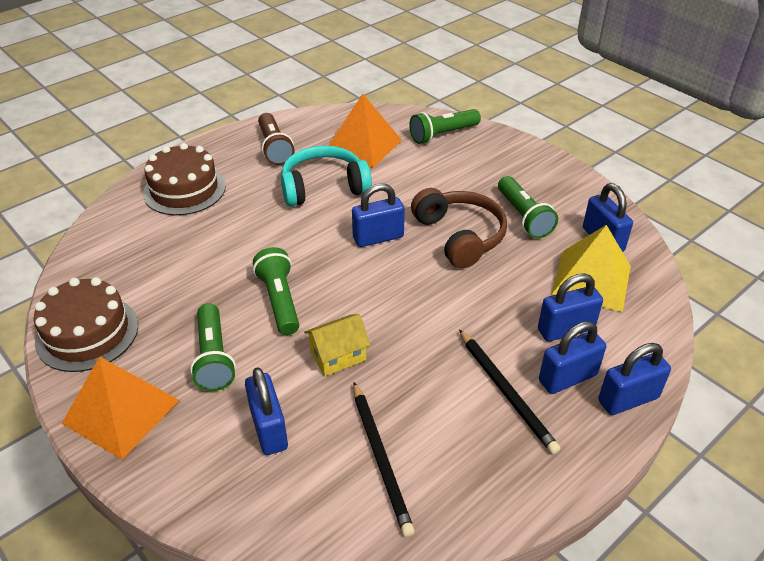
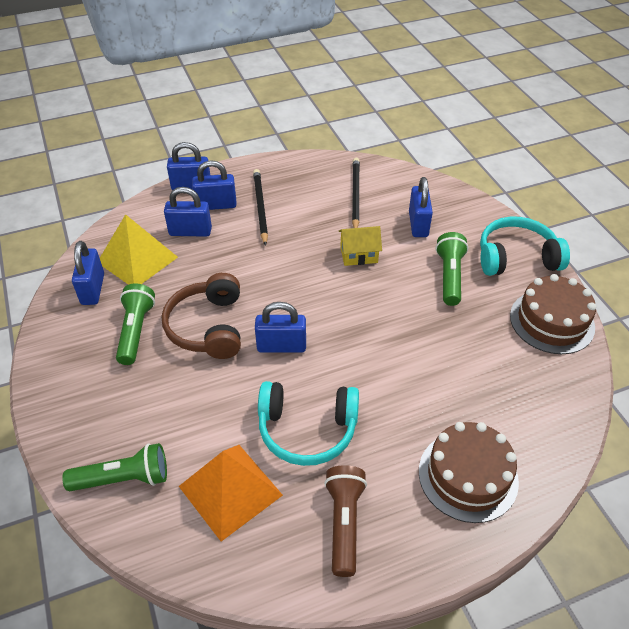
camera: 160 degrees left, 5 degrees up
(121, 411) = (516, 257): orange pyramid -> turquoise headphones
(279, 300) = (390, 308): green flashlight -> none

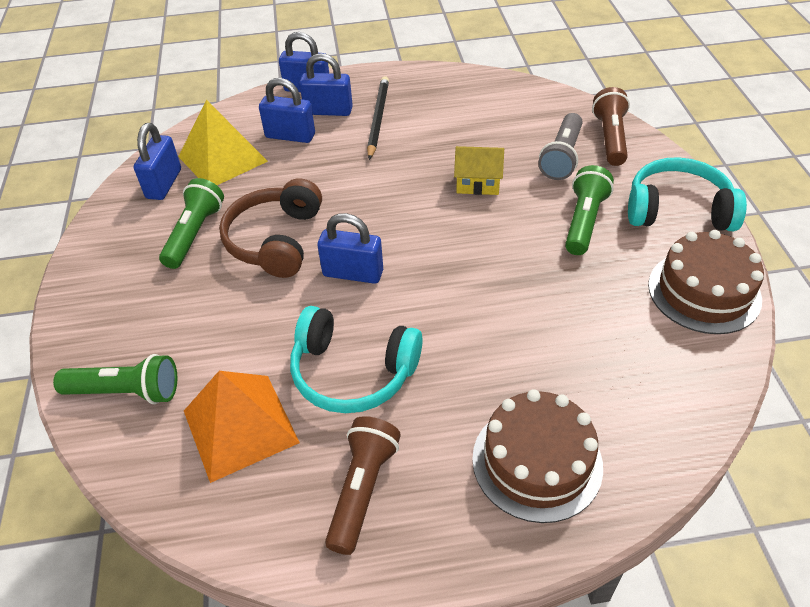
camera: 15 degrees right, 0 degrees up
(355, 195) = (494, 116): black pencil -> none
(418, 224) = (562, 157): blue padlock -> grey flashlight
(450, 203) = (610, 138): none -> brown flashlight

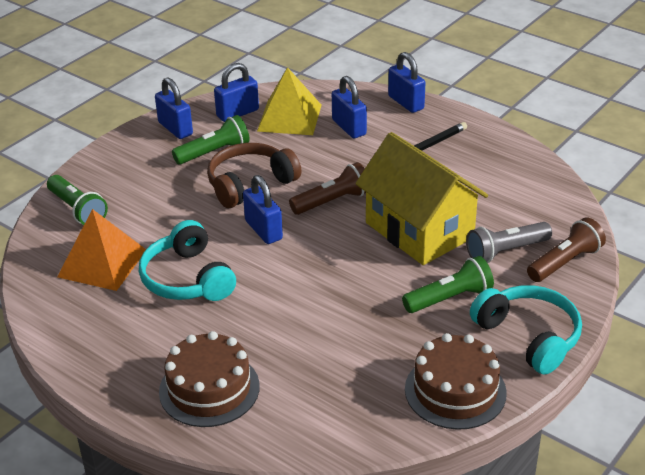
camera: 45 degrees right, 10 degrees down
(328, 111) = (396, 125): blue padlock -> blue padlock (175, 129)
(362, 489) = (113, 332): brown flashlight -> brown flashlight (332, 201)
(478, 183) = (419, 230): yellow house -> yellow house, size x2.27

